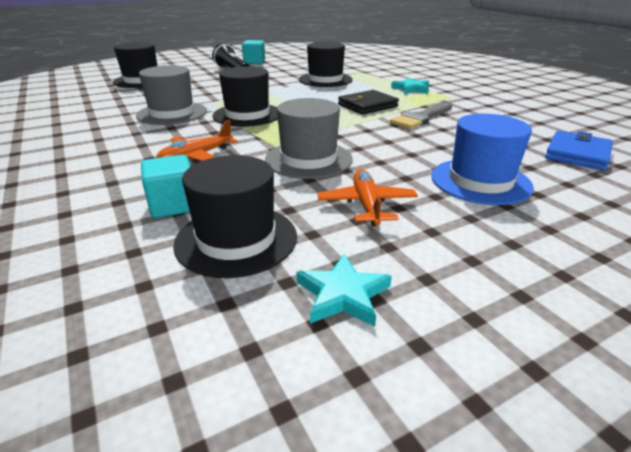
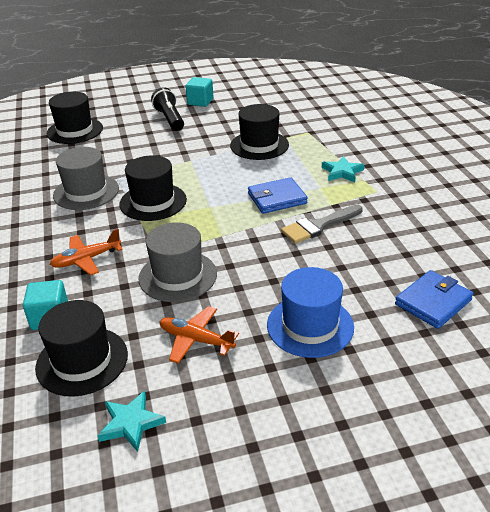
camera: 15 degrees right, 5 degrees up
(367, 105) = (277, 198): black wallet -> blue wallet
(367, 205) = (196, 340): orange plane -> orange plane turned 75 degrees counterclockwise

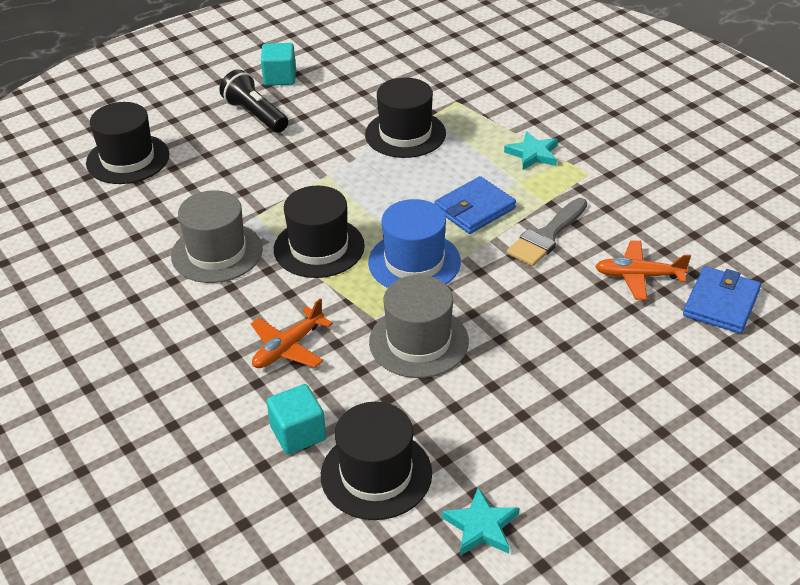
camera: 20 degrees left, 5 degrees up
(196, 340) = (491, 414): orange plane -> orange plane (638, 276)
(310, 326) = (607, 364): blue hat -> blue hat (414, 262)

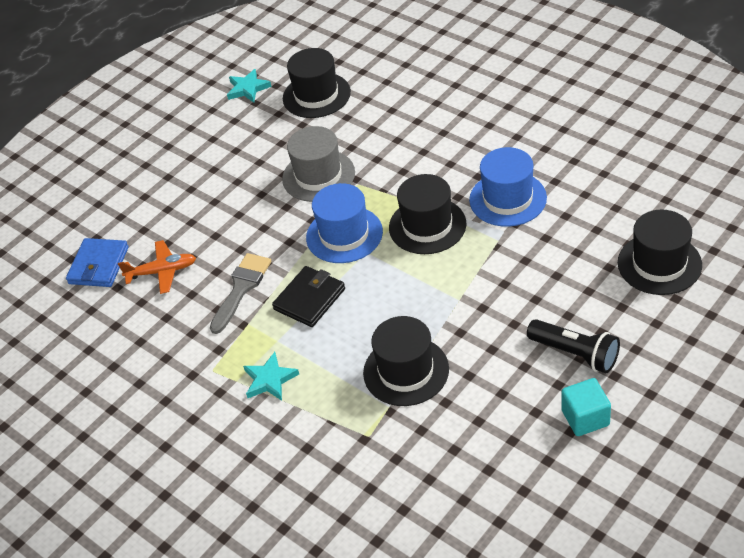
camera: 170 degrees right, 5 degrees up
(217, 252) = (508, 199): grey hat -> blue hat
(288, 348) = (409, 147): orange plane -> none
(298, 433) = (374, 102): turquoise cube -> none
(474, 209) = (309, 299): blue wallet -> black wallet

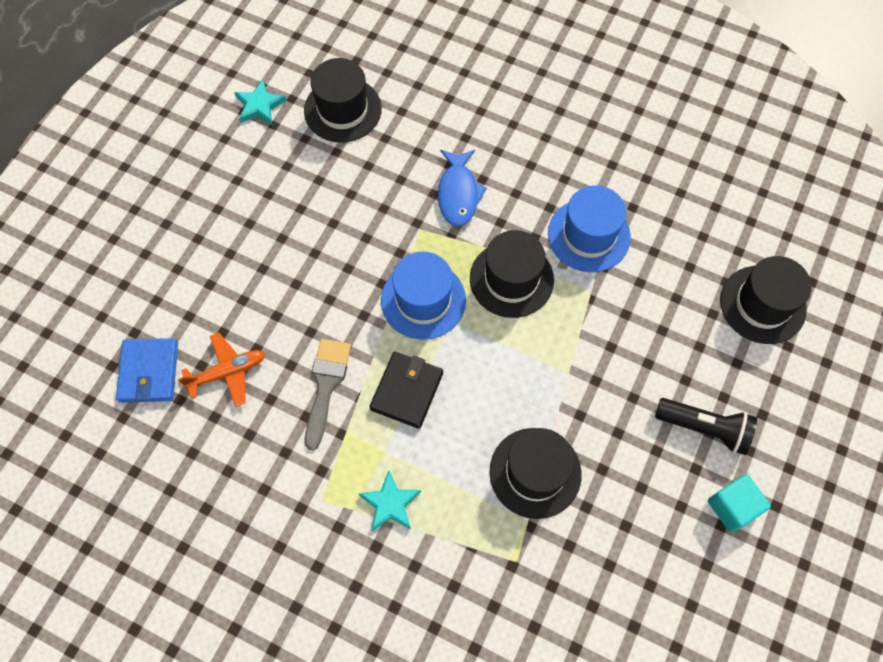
camera: 20 degrees left, 20 degrees up
(318, 176) = (374, 222): grey hat -> none
(398, 160) = (458, 194): none -> blue fish

